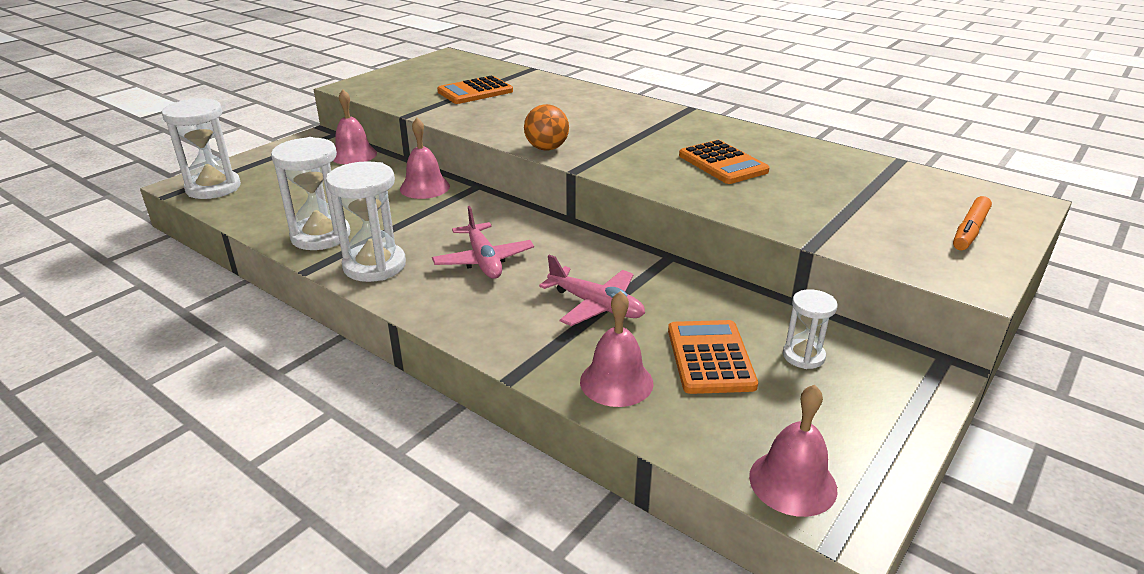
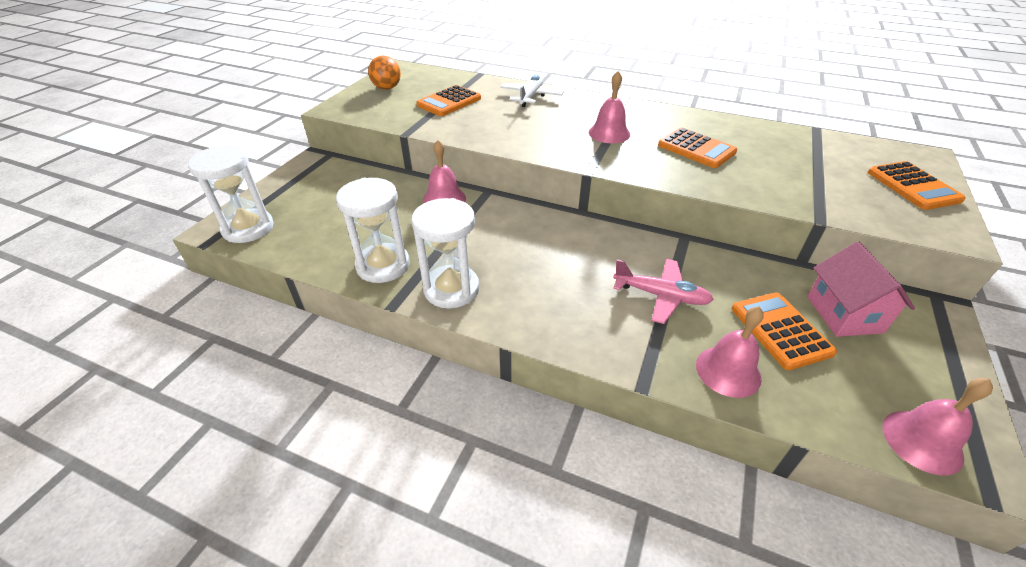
camera: 15 degrees left, 10 degrees up
(353, 155) = (360, 174): pink bell -> pink bell (609, 133)
(483, 260) = (541, 266): pink plane -> none
(546, 148) = (549, 152): orange ball -> orange ball (387, 88)
(571, 95) = (531, 96): none -> white plane
(803, 356) = (844, 314): white hourglass -> pink house
(969, 230) = (913, 186): orange marker -> orange calculator

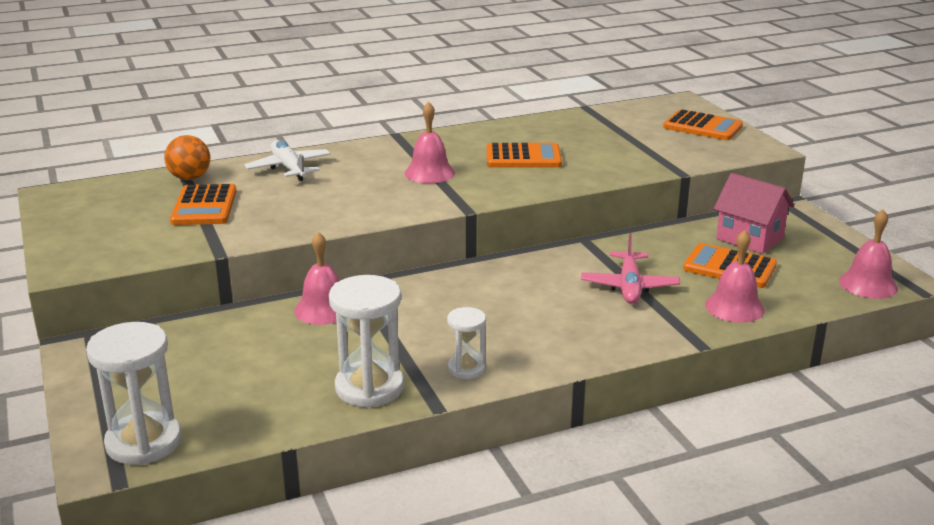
camera: 45 degrees left, 15 degrees down
(387, 88) = (88, 221): orange ball -> orange ball (190, 178)
(451, 289) = (466, 369): white hourglass -> white hourglass, size x0.57
(661, 296) = (629, 286): pink plane -> pink plane turned 120 degrees clockwise

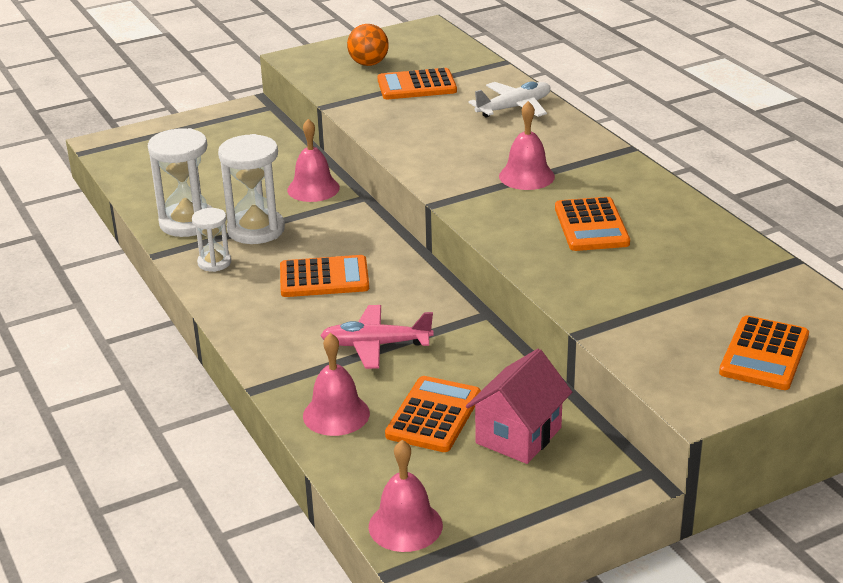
camera: 85 degrees right, 5 degrees up
(144, 442) = (126, 151): white hourglass -> white hourglass (256, 230)
(190, 178) = (477, 70): orange ball -> orange ball (368, 64)
(511, 307) = (324, 278): none -> orange calculator

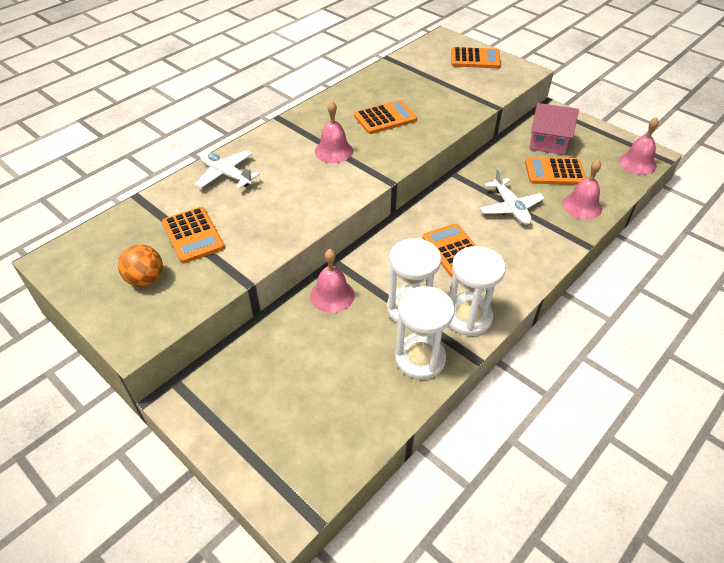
camera: 110 degrees left, 15 degrees up
(214, 263) = (468, 317): white hourglass -> white hourglass, size x1.77
(375, 345) = (510, 208): pink plane -> white plane

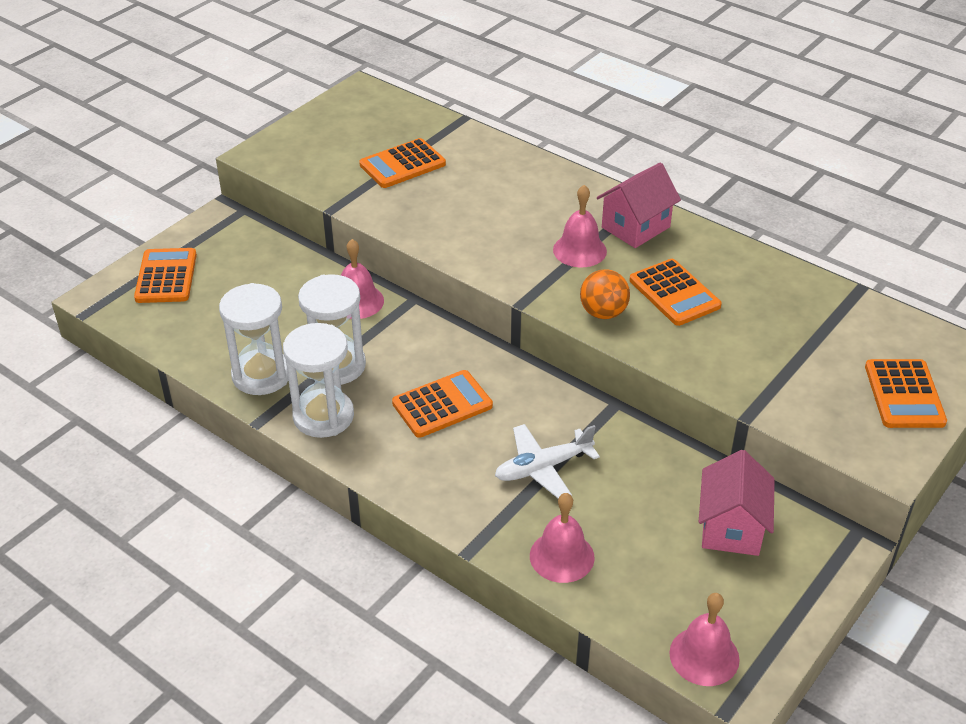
camera: 85 degrees right, 5 degrees down
(145, 279) = (336, 147): orange ball -> orange ball (603, 313)
(226, 175) = (512, 171): white plane -> none
(312, 125) = (635, 227): none -> pink house
(554, 172) = (647, 529): orange calculator -> orange calculator (166, 276)

